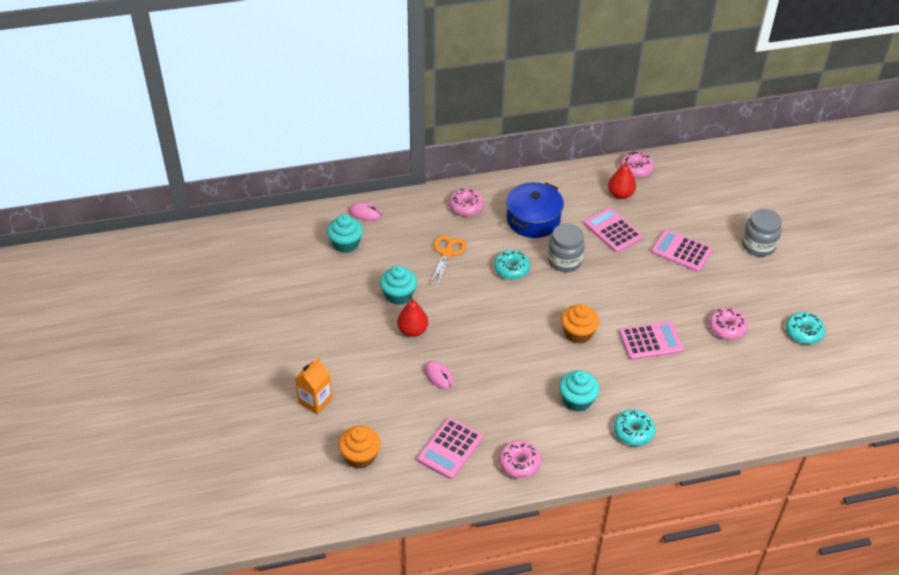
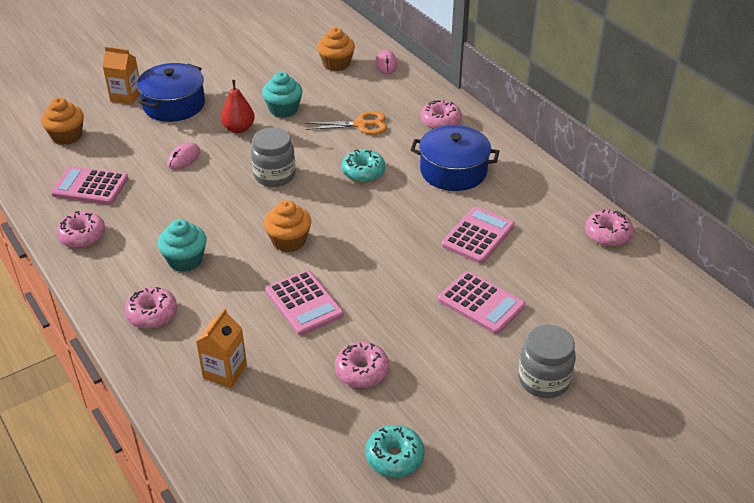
camera: 70 degrees right, 5 degrees down
(346, 244) = (336, 64): turquoise cupcake -> orange cupcake
(350, 367) = (174, 105): none -> blue pot
(564, 261) = (400, 208): grey jar -> grey jar (274, 175)
(620, 194) = (549, 230): red pear -> none
(633, 432) = (152, 314): turquoise donut -> pink donut
(681, 251) = (481, 303): pink calculator -> pink calculator turned 120 degrees clockwise
(706, 400) = (225, 371): none -> orange carton

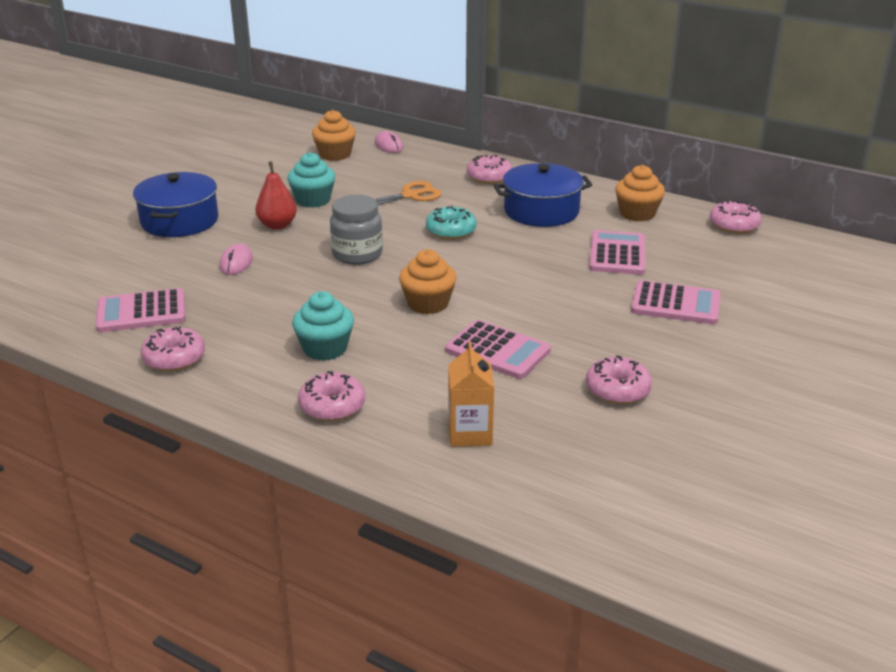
camera: 25 degrees left, 10 degrees down
(67, 136) = (67, 274): orange cupcake -> orange cupcake (637, 214)
(126, 96) = (112, 225): orange carton -> none
(394, 457) = (725, 451): turquoise donut -> none
(543, 380) = (797, 347): grey jar -> none

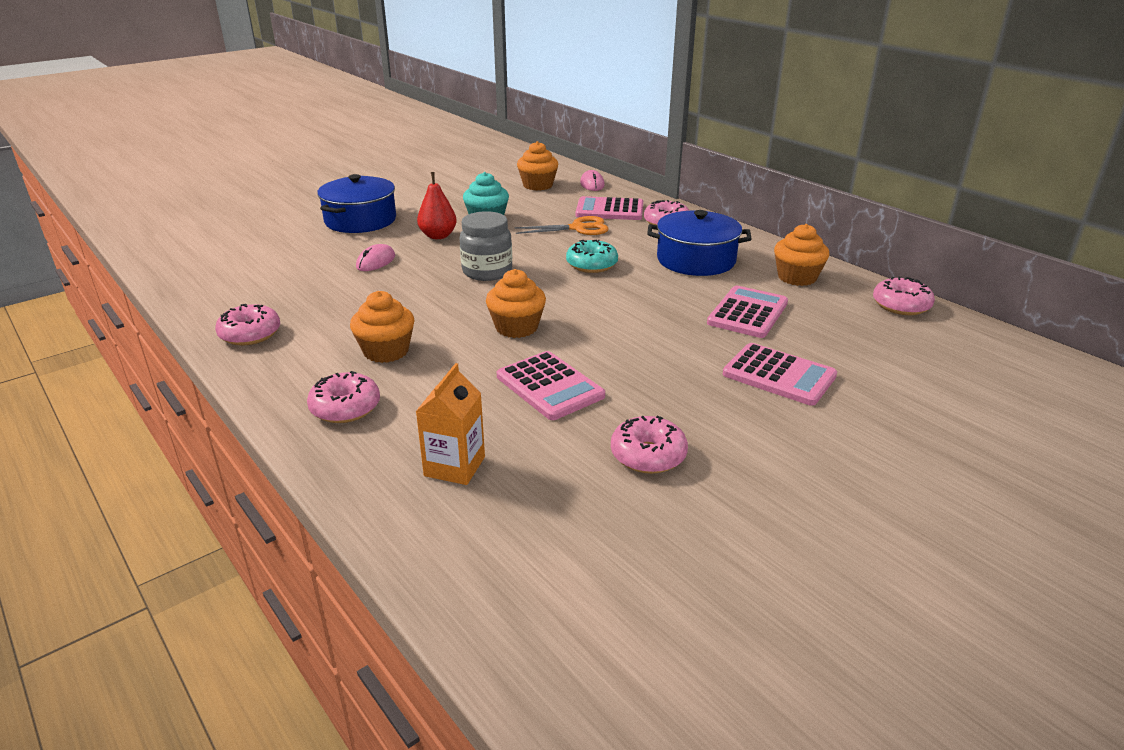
camera: 20 degrees right, 0 degrees up
(141, 312) = (261, 289): pink calculator -> pink calculator (609, 210)
(325, 348) = (386, 351): turquoise cupcake -> orange cupcake

